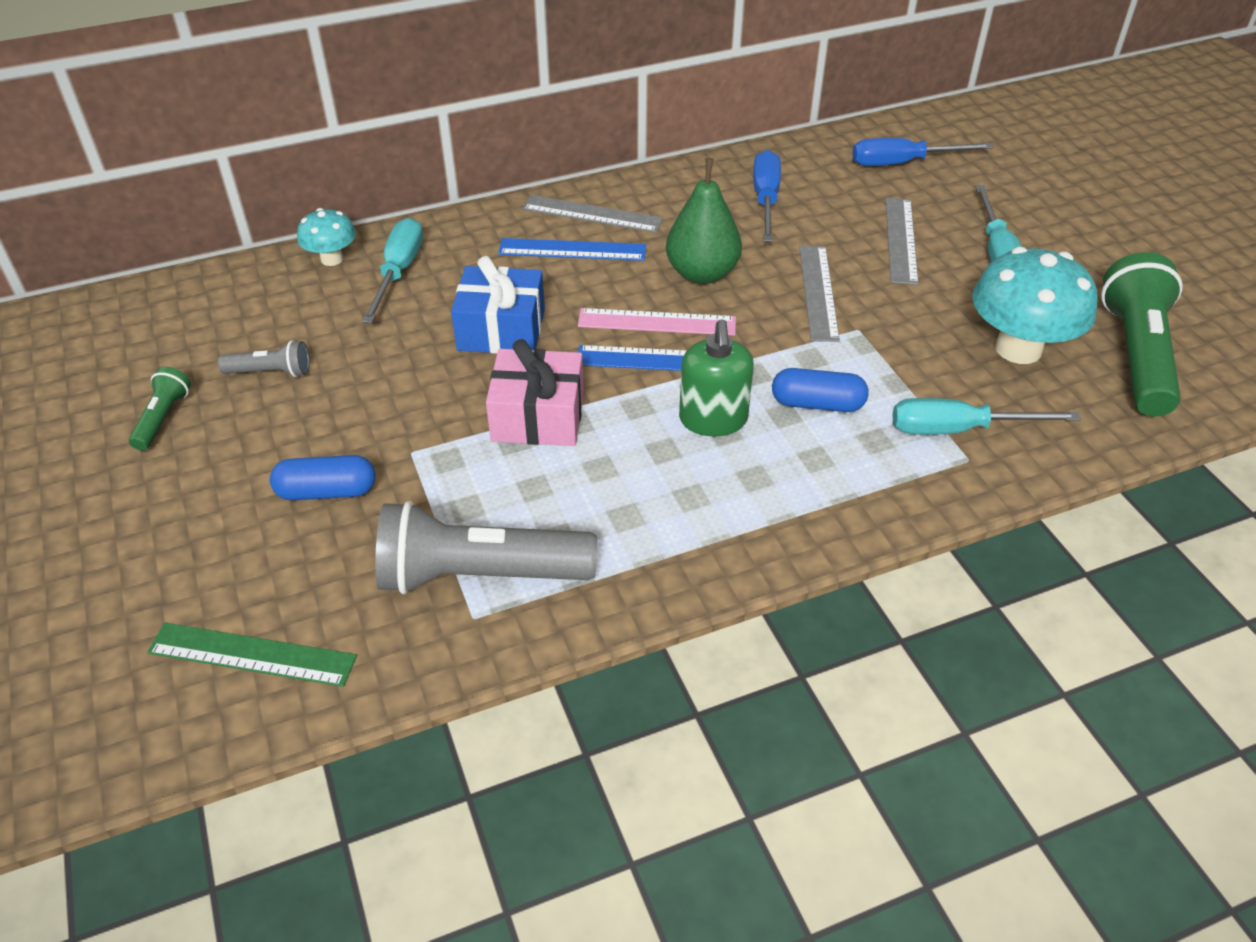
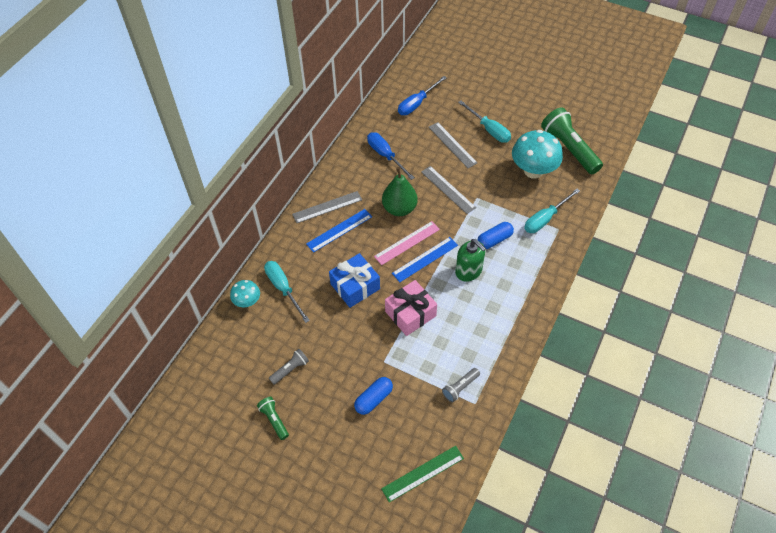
camera: 40 degrees left, 10 degrees up
(479, 575) = (460, 387): grey flashlight -> grey flashlight, size x0.48

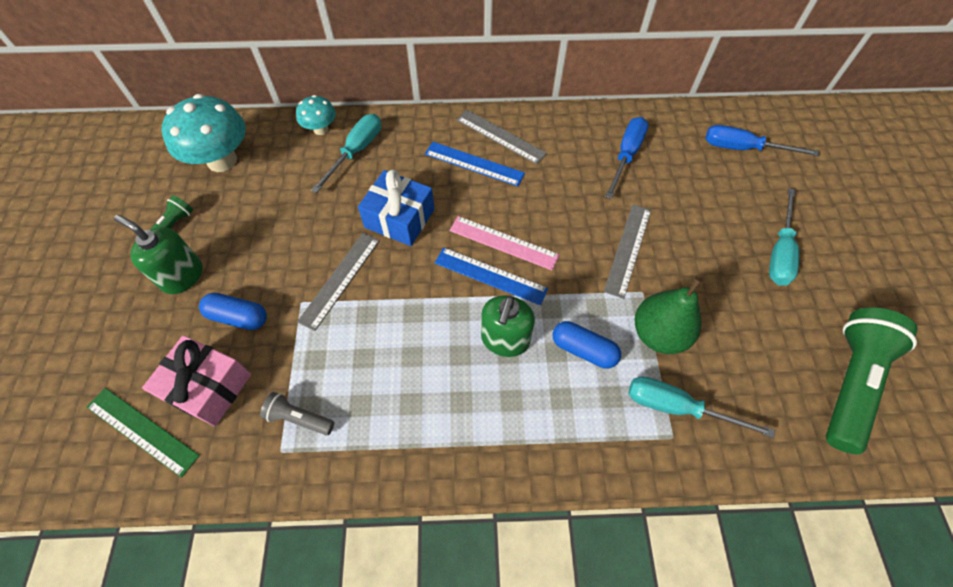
camera: 60 degrees right, 5 degrees up
(290, 369) = (247, 210): grey flashlight -> none
(321, 423) = (182, 276): none -> green soap dispenser
(399, 208) = (553, 209): green pear -> green pear (658, 334)
(410, 313) = (391, 299): pink gift -> pink gift (208, 387)
(452, 145) = (710, 219): grey ruler -> grey ruler (340, 279)
(533, 171) = (757, 347): turquoise mushroom -> turquoise mushroom (222, 161)

